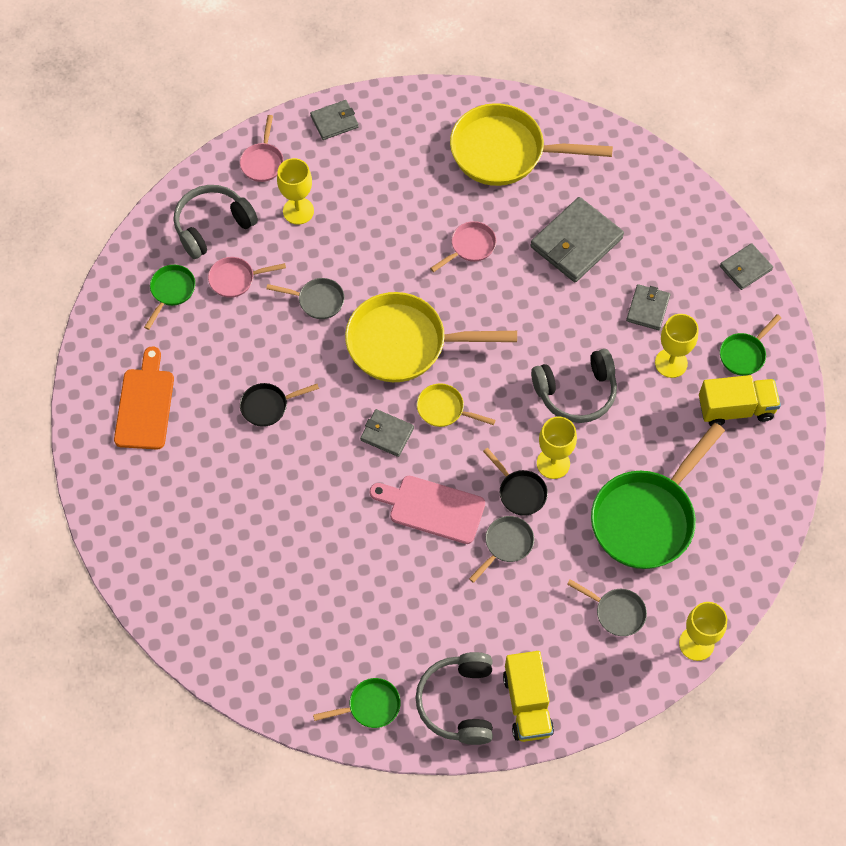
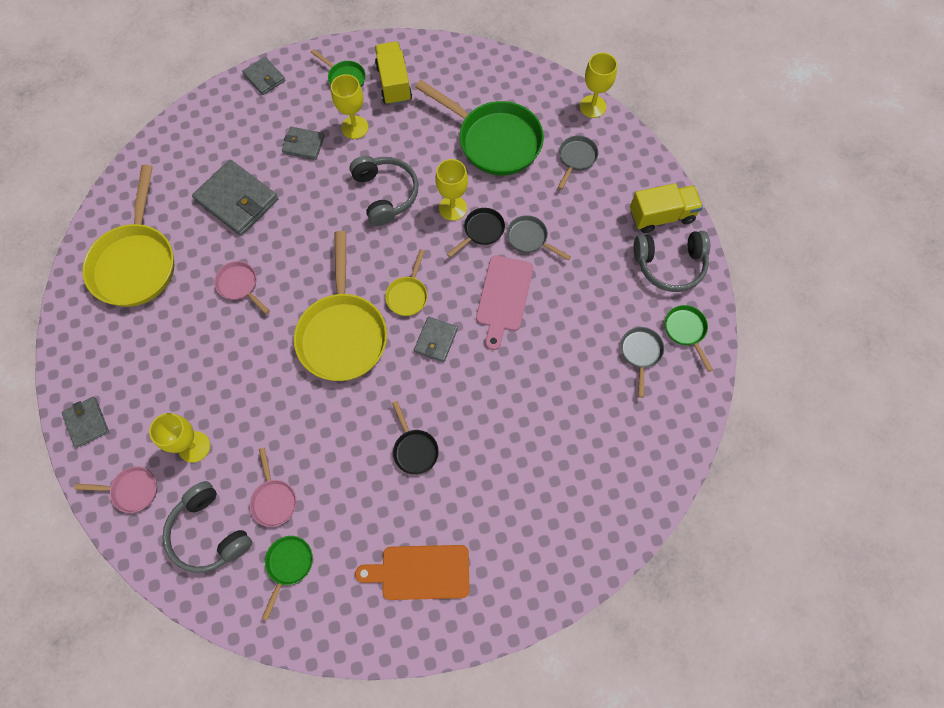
camera: 95 degrees left, 5 degrees up
(171, 291) = (288, 565): green pan -> green pan turned 90 degrees clockwise
(317, 300) = (298, 416): grey pan -> grey pan (640, 353)

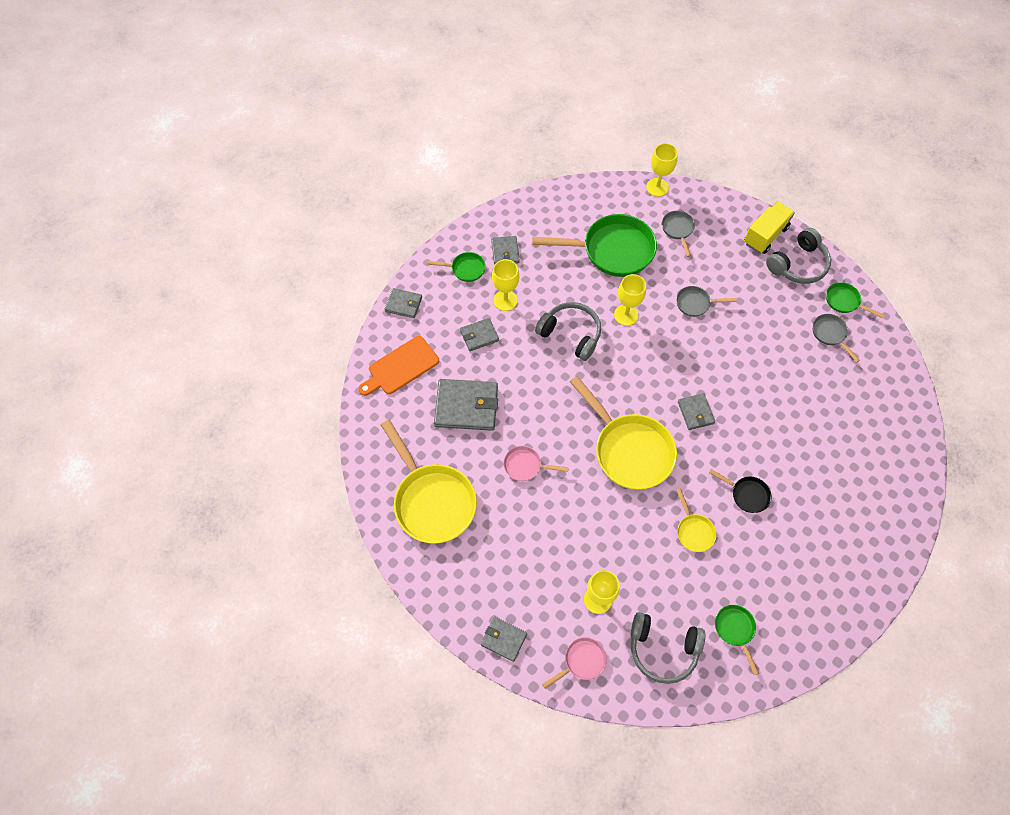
camera: 35 degrees left, 5 degrees down
(274, 499) = (685, 594): pink pan -> none
(394, 83) = (505, 252): yellow truck -> grey wallet
(408, 295) = (649, 394): yellow pan -> yellow pan (693, 531)
(420, 572) = (822, 571): orange cutting board -> orange cutting board (401, 367)
(481, 231) = (659, 319): black pan -> none
(504, 297) = (714, 354): pink cutting board -> none

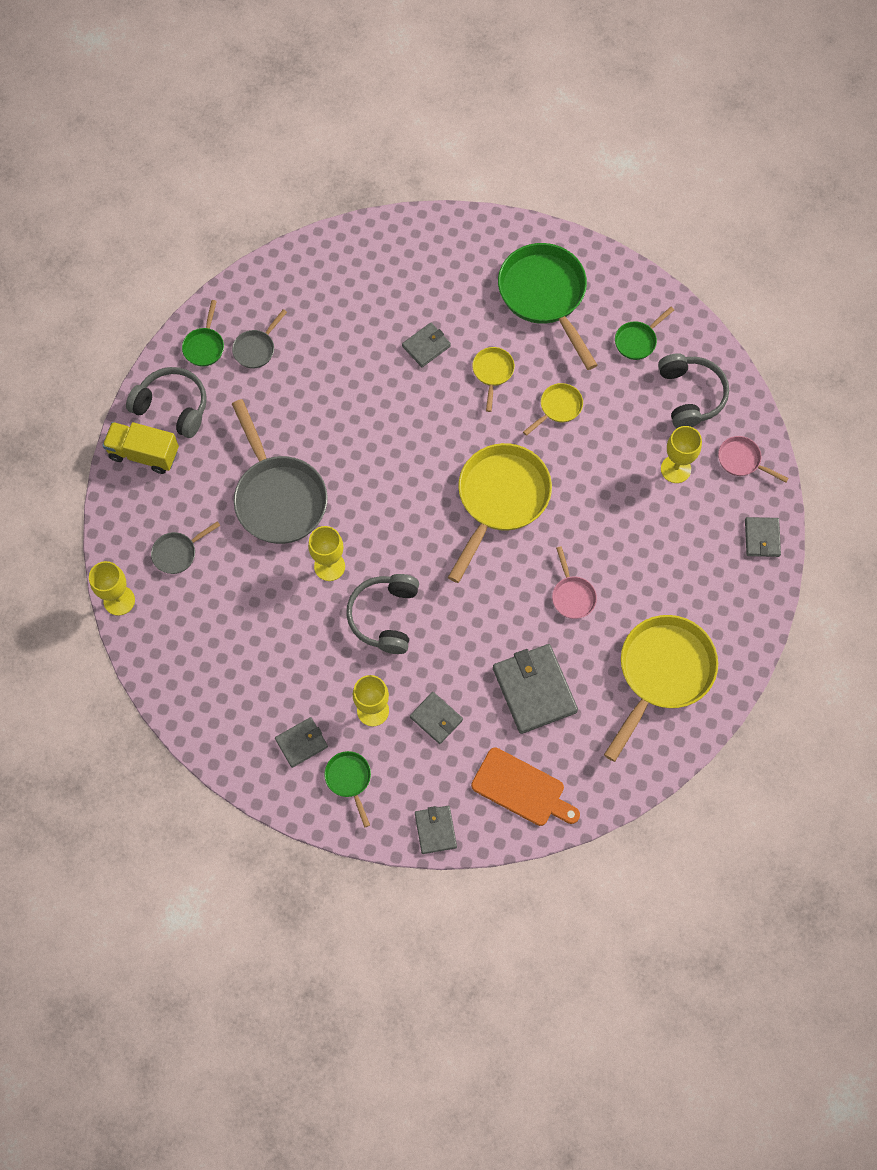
camera: 115 degrees left, 5 degrees up
(612, 250) = (243, 617): green pan -> green pan (545, 296)
(695, 303) = (278, 497): grey pan -> grey pan, size x2.14
(695, 412) = (422, 450): grey wallet -> grey wallet (426, 346)
(746, 494) = (492, 373): black pan -> yellow pan

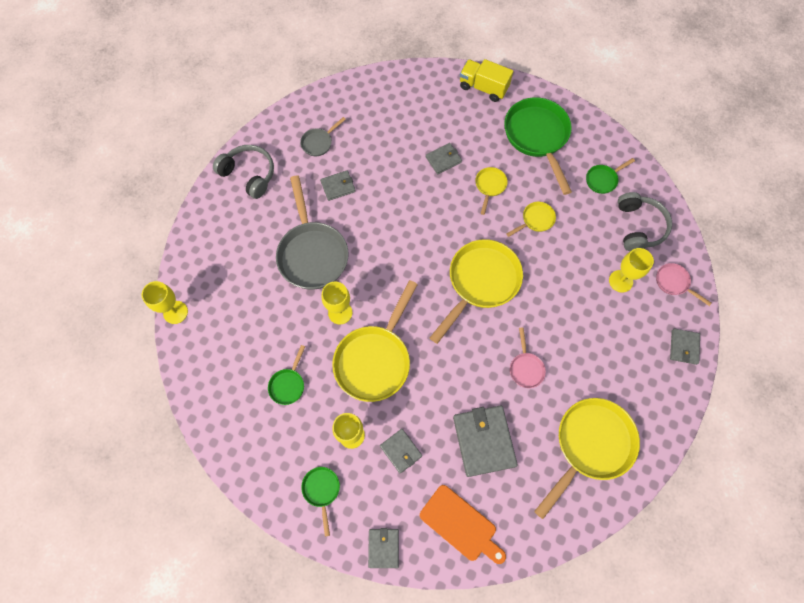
camera: 10 degrees right, 0 degrees up
(144, 454) = (220, 205): yellow truck -> yellow truck (483, 88)
(178, 553) = (228, 283): grey pan -> none
(204, 346) = (282, 135): green pan -> green pan (288, 384)
(301, 743) = (290, 452): grey wallet -> grey wallet (338, 186)
(384, 616) = (375, 359): grey headphones -> yellow pan

